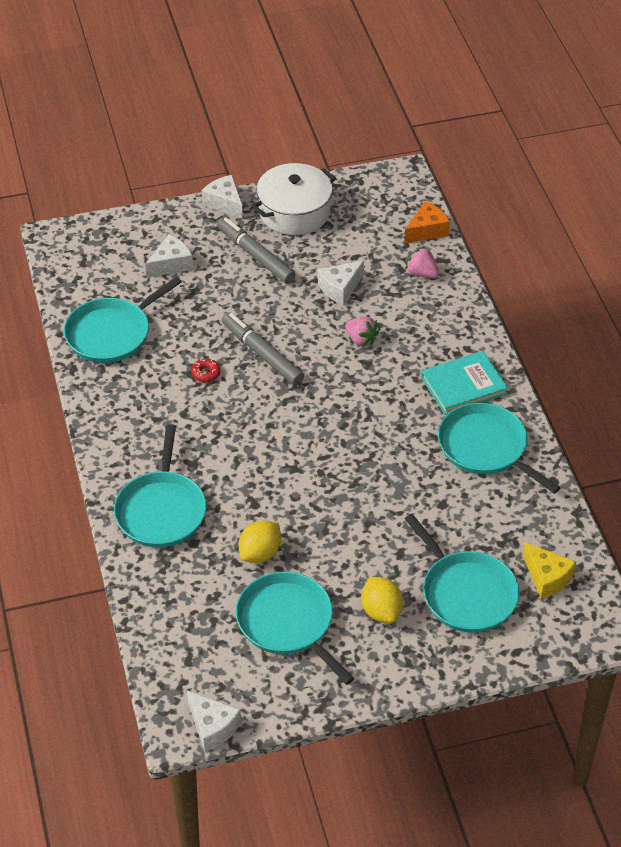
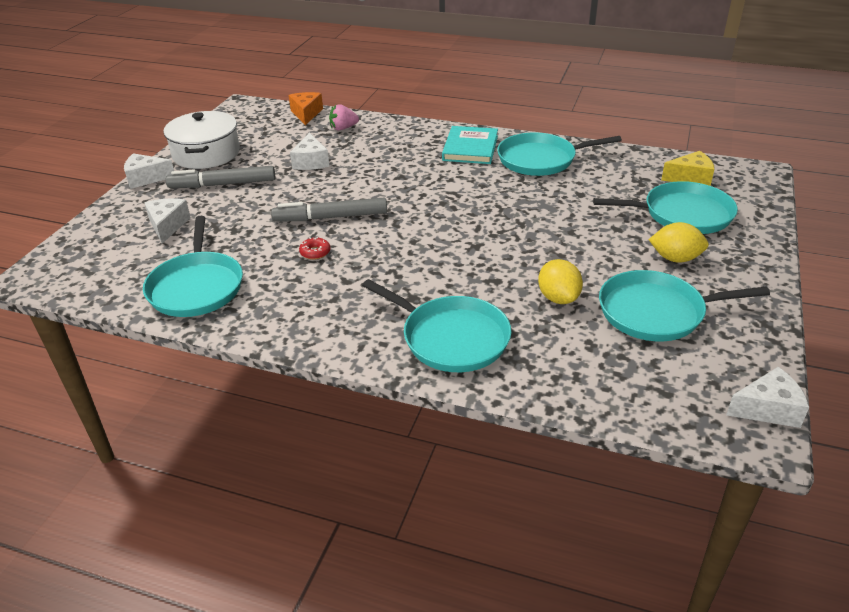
camera: 55 degrees left, 10 degrees down
(361, 340) = (374, 171): pink strawberry -> none

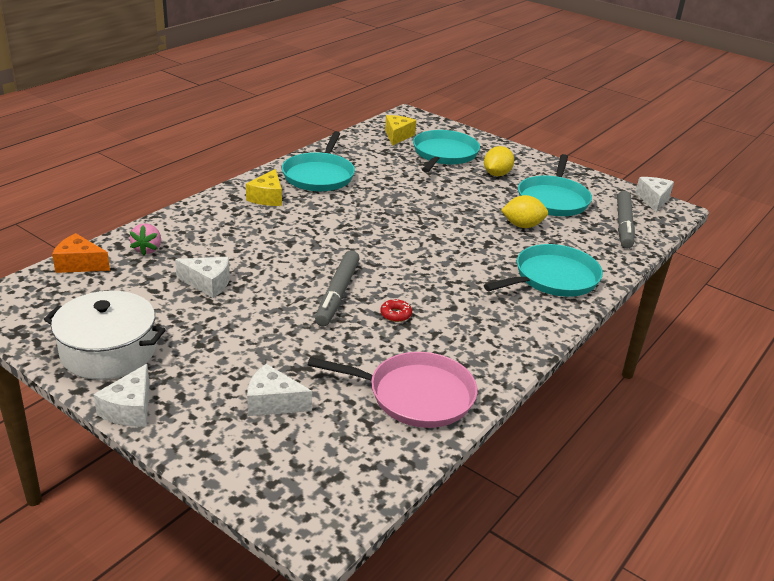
camera: 75 degrees left, 5 degrees down
(196, 287) = (415, 395): turquoise pan -> pink pan
(223, 184) = (205, 350): grey marker -> grey marker (623, 225)
(470, 148) = (267, 197): turquoise book -> yellow cheese

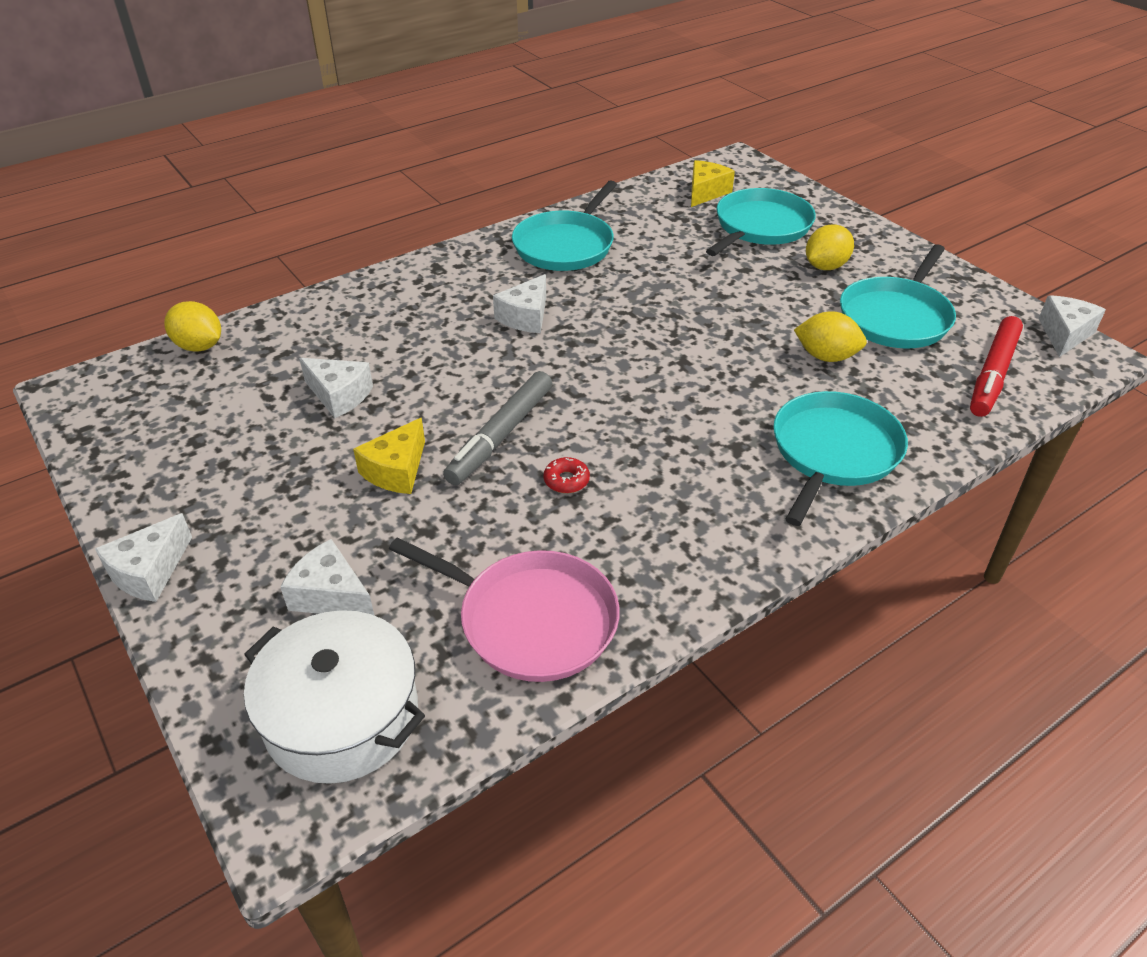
camera: 20 degrees right, 10 degrees up
(79, 264) = (199, 346): orange cheese -> yellow lemon
(108, 351) = (168, 480): white pot -> white pot (341, 716)
(147, 249) = (290, 334): pink strawberry -> none
(267, 197) = (480, 273): yellow cheese -> yellow cheese (396, 470)
(315, 221) = (525, 317): none -> white cheese
(552, 278) = (833, 452): turquoise pan -> turquoise pan turned 45 degrees counterclockwise
(623, 225) = (993, 374): grey marker -> red marker

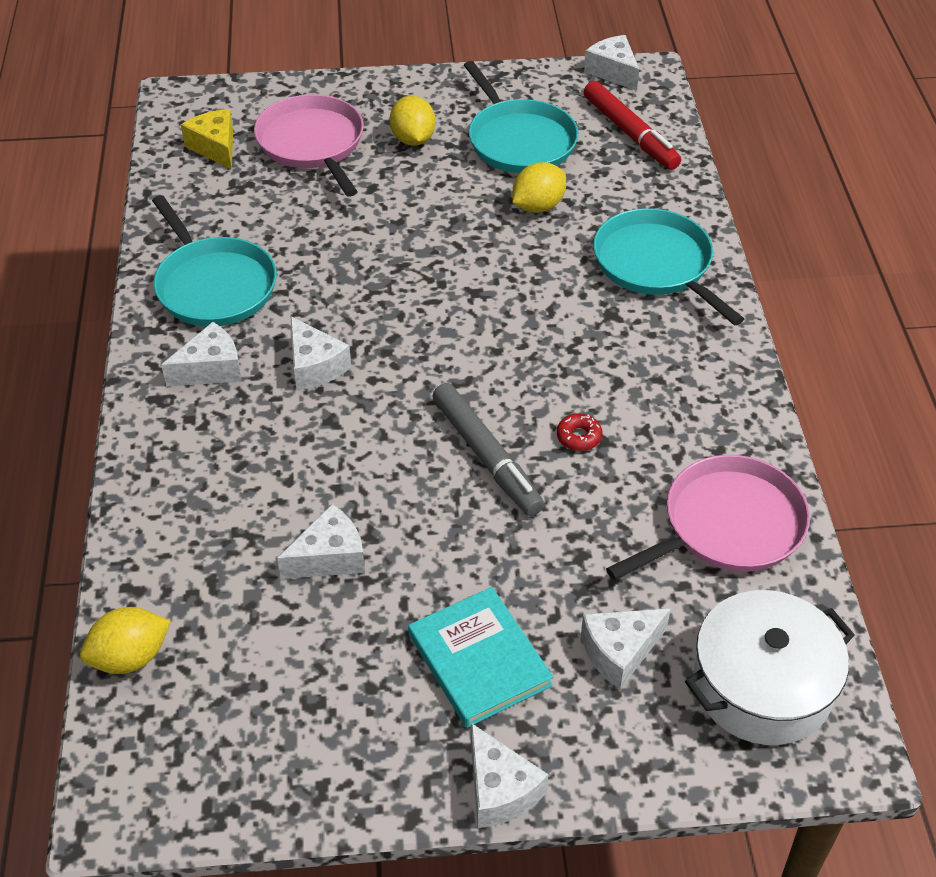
camera: 60 degrees left, 5 degrees up
(278, 511) = (479, 660): none -> turquoise book
(396, 470) = (482, 550): yellow cheese -> none
(483, 276) = (211, 369): none -> white cheese
(760, 227) = (312, 144): turquoise pan -> pink pan

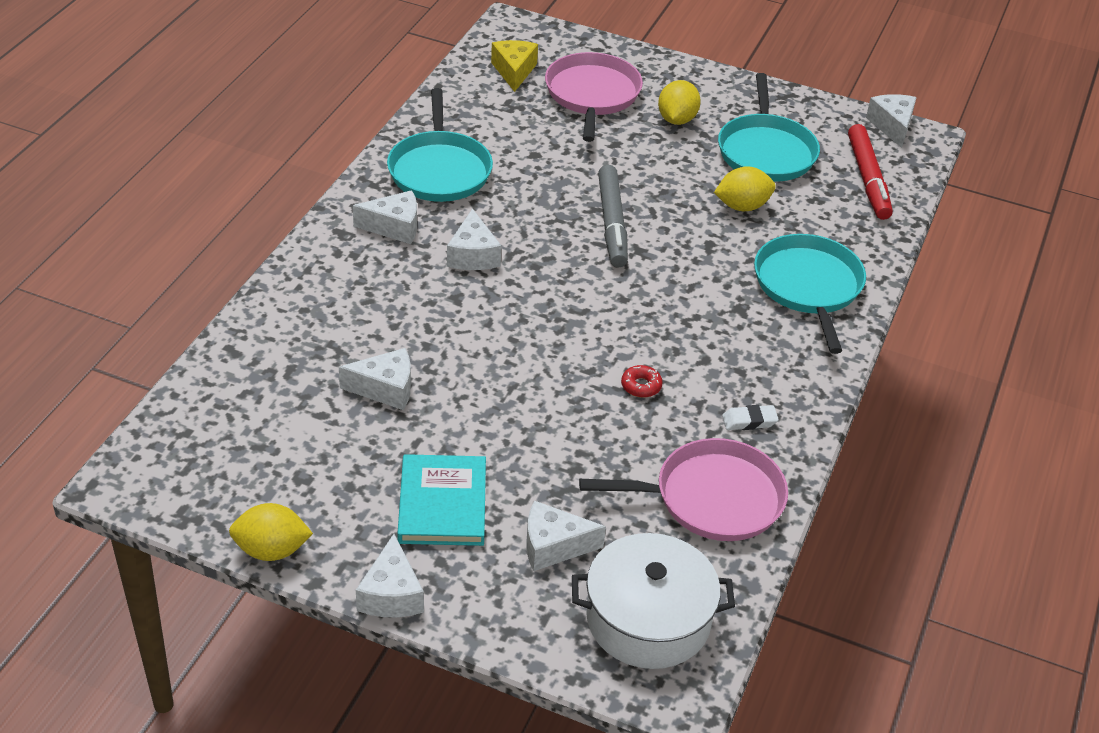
camera: 25 degrees right, 5 degrees down
(130, 657) = (199, 393): yellow lemon -> yellow lemon (271, 550)
(486, 456) = (556, 370): grey marker -> grey marker (612, 223)
(703, 428) = (749, 421): none -> white eraser

